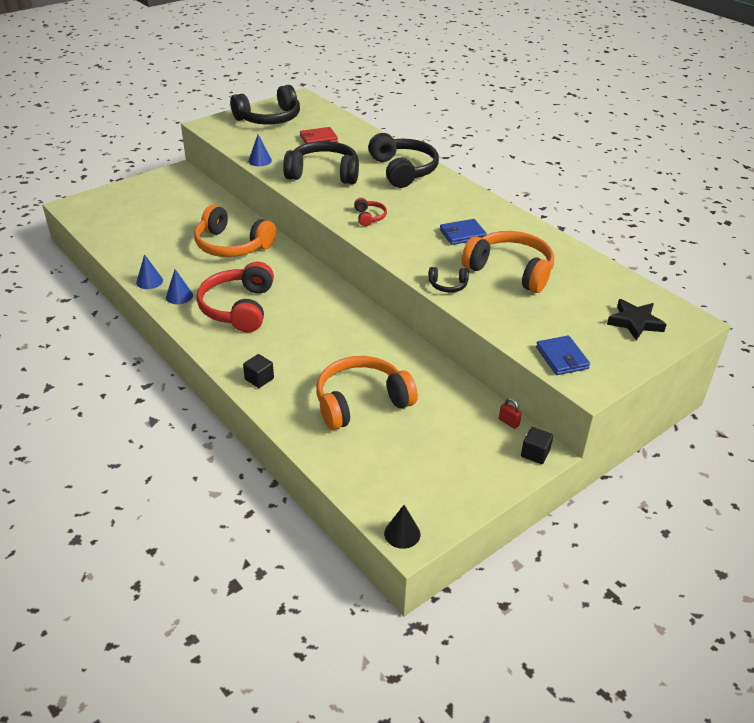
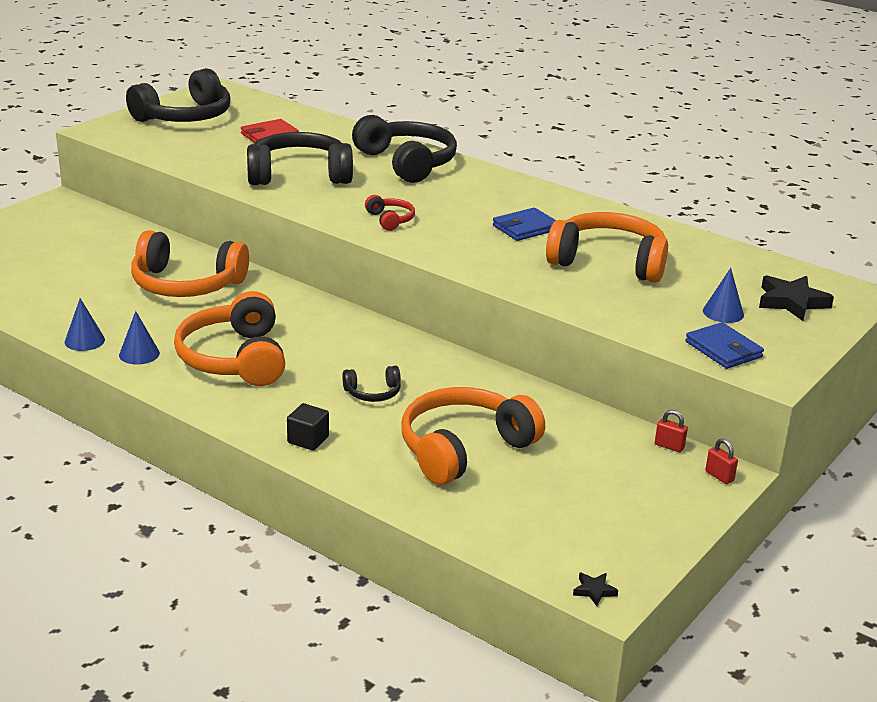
camera: 15 degrees left, 10 degrees down
(238, 308) = (234, 359): red headphones -> orange headphones
(260, 160) = (199, 167): blue cone -> blue cone (723, 312)
(402, 533) = (594, 591): black cone -> black star
(448, 285) = (537, 286): black headphones -> black headphones (373, 393)
(535, 453) = (719, 476): black cube -> red padlock

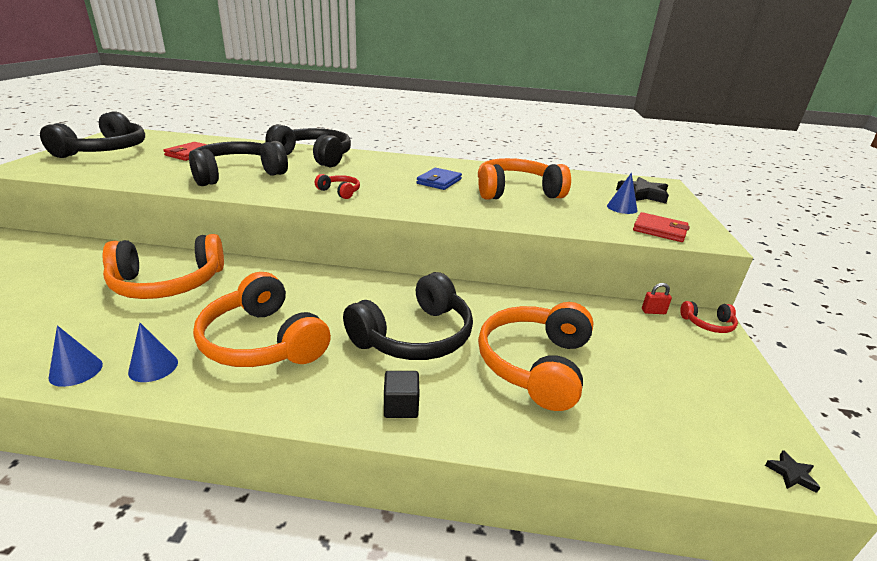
camera: 30 degrees left, 0 degrees up
(373, 393) = (415, 336): black headphones -> black headphones, size x2.19
(719, 476) = (708, 324): red padlock -> red headphones
(723, 349) = (659, 230): blue wallet -> red wallet

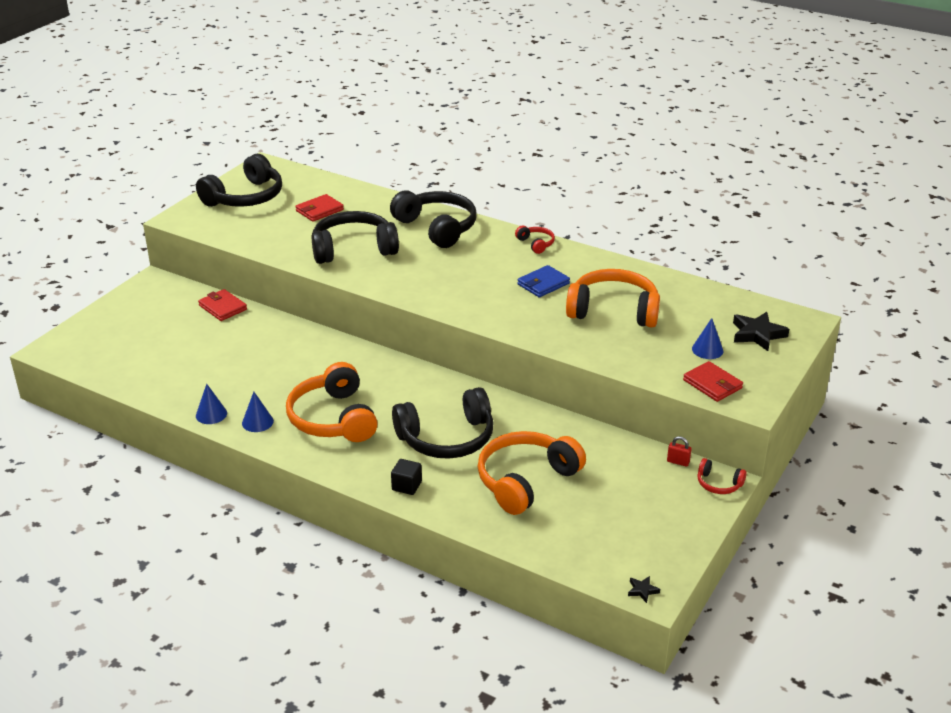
camera: 25 degrees right, 5 degrees up
(89, 251) = (223, 307): none -> red wallet
(168, 283) = (277, 353): orange headphones -> none
(340, 192) = (436, 287): red headphones -> red headphones (536, 244)

